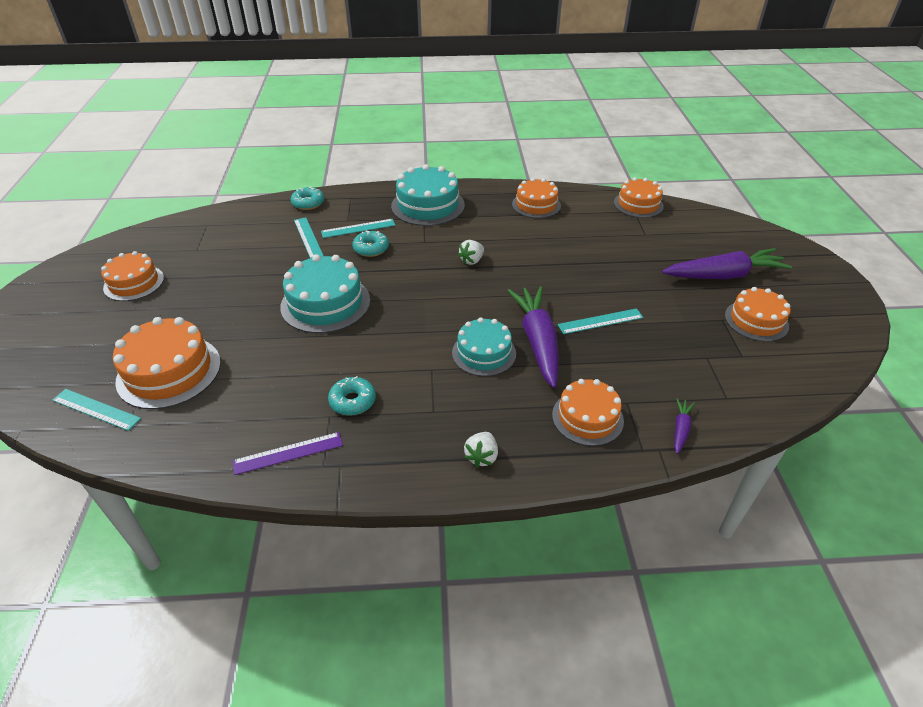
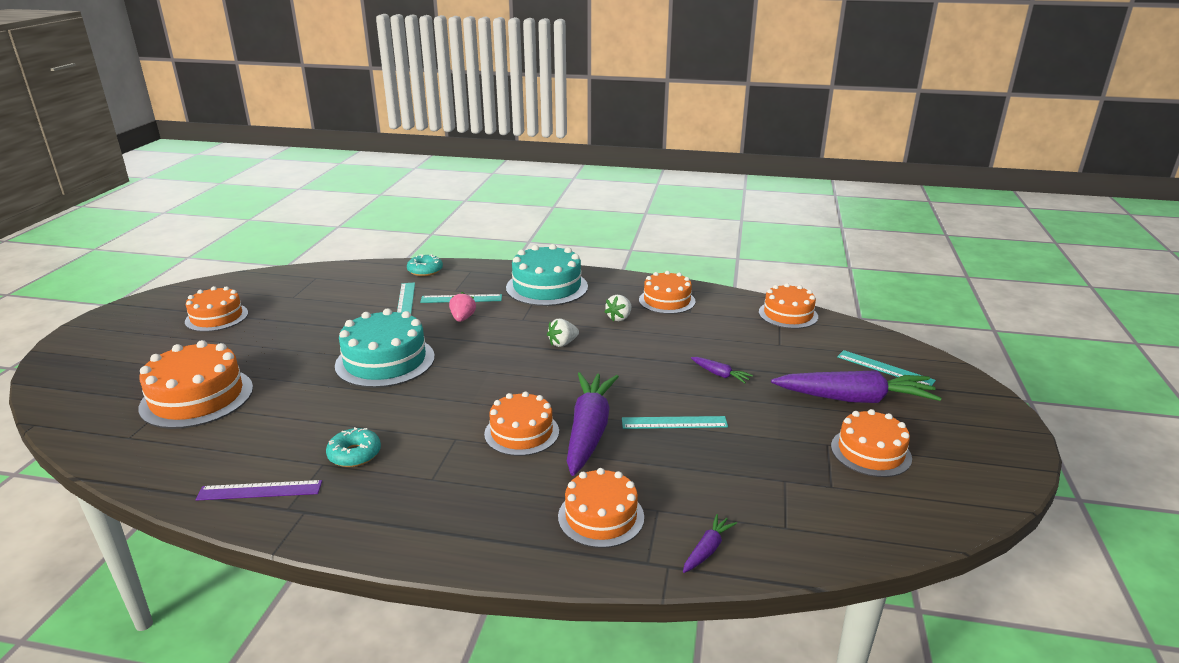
camera: 15 degrees right, 15 degrees down
(96, 409) = (111, 418): turquoise ruler -> turquoise ruler (885, 368)
(371, 249) = (463, 318): turquoise donut -> pink strawberry
(481, 457) = (456, 533): white strawberry -> white strawberry (619, 318)
(484, 353) = (521, 432): turquoise cake -> orange cake
(613, 270) = (720, 374): none -> purple carrot

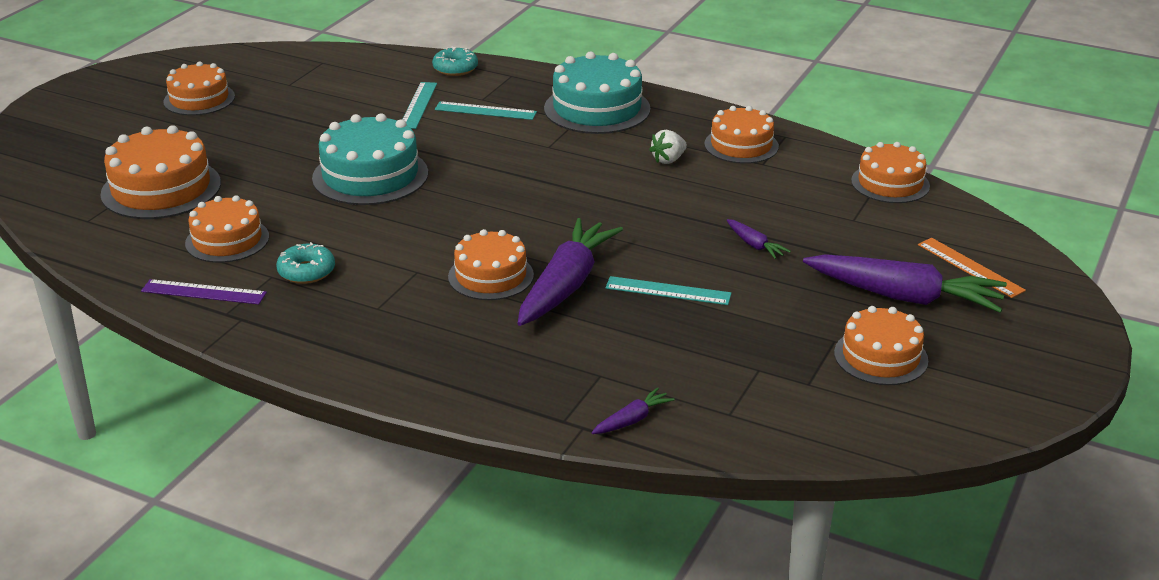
camera: 15 degrees right, 5 degrees up
(463, 318) = (477, 136): pink strawberry -> none
(562, 343) = (583, 182): white strawberry -> none
(601, 516) = (536, 372): orange cake -> orange cake (227, 240)
(885, 368) = (970, 267): turquoise ruler -> orange ruler

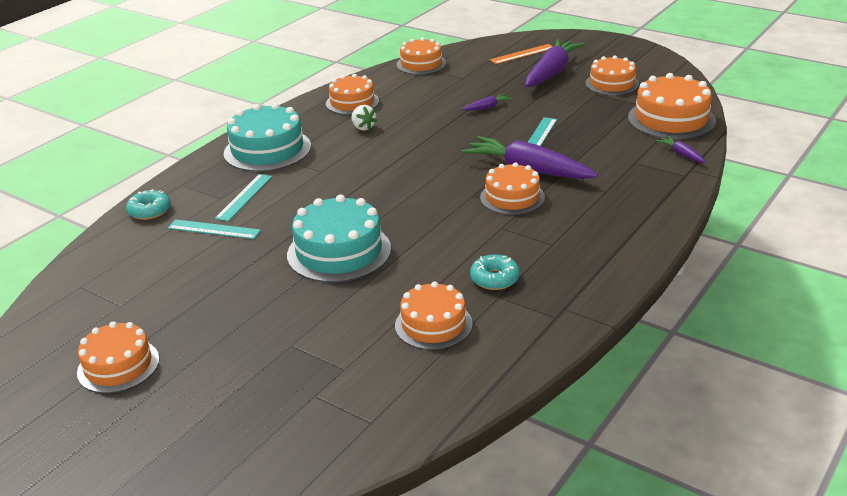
camera: 80 degrees left, 0 degrees up
(161, 189) = (319, 375): orange cake -> orange cake (671, 119)
(203, 292) = (521, 332): purple ruler -> none

